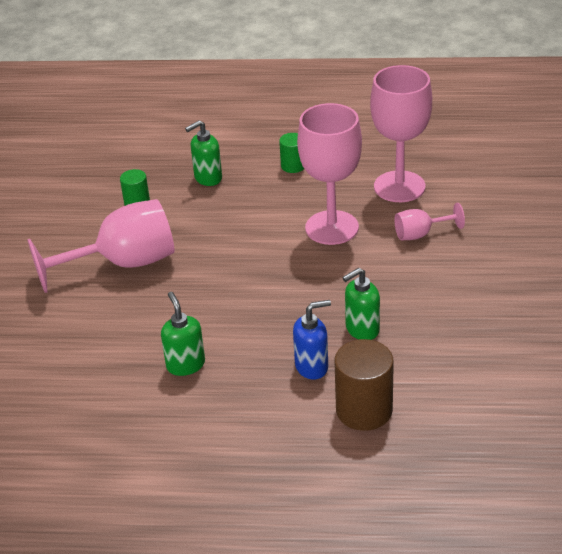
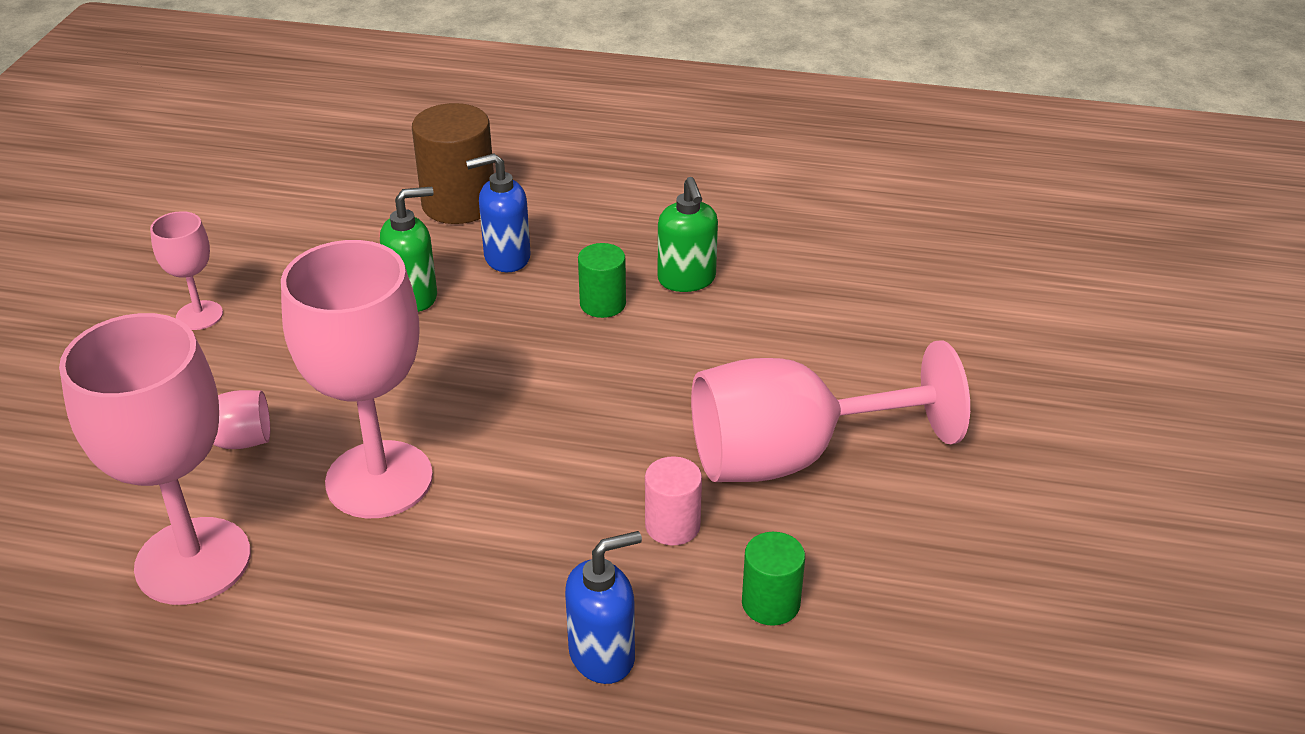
camera: 175 degrees left, 0 degrees up
(183, 226) = (672, 525): none -> pink cylinder
(208, 178) = (603, 655): green soap dispenser -> blue soap dispenser
(293, 166) = (393, 663): green cylinder -> green cylinder (602, 304)
(488, 299) = (199, 315): none -> pink goblet

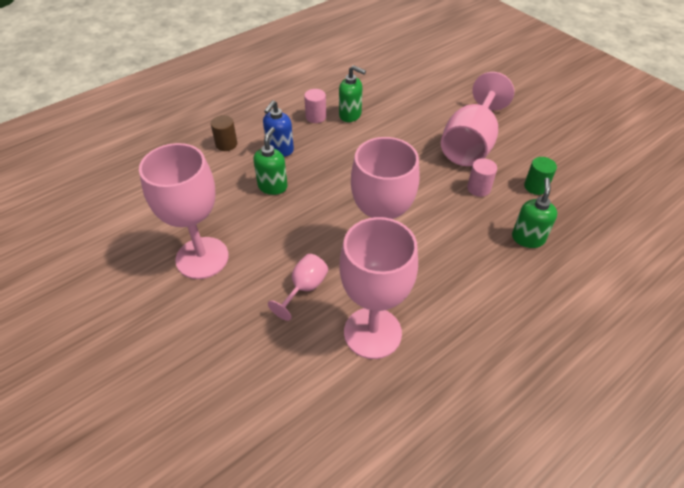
camera: 50 degrees left, 10 degrees up
(199, 315) = (202, 258): pink goblet -> pink goblet, size x2.03
(459, 204) = (226, 144): brown cylinder -> brown cylinder, size x0.57
(602, 304) = (339, 141): green cylinder -> none
(603, 655) = (528, 238): blue soap dispenser -> green soap dispenser
(634, 248) = (316, 117): none -> pink cylinder

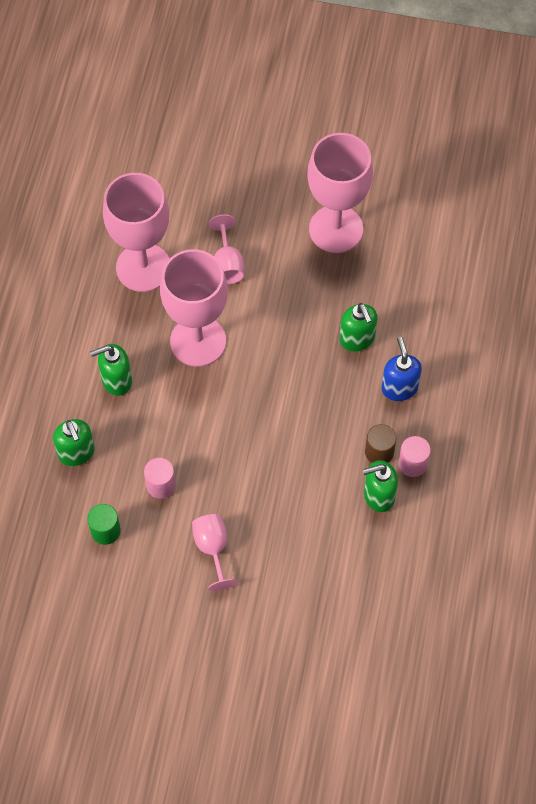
camera: 140 degrees right, 15 degrees up
(226, 144) = (459, 354): brown cylinder -> brown cylinder (379, 452)
(463, 264) = (116, 380): none -> green soap dispenser
(470, 144) = (213, 549): pink goblet -> pink goblet, size x0.49

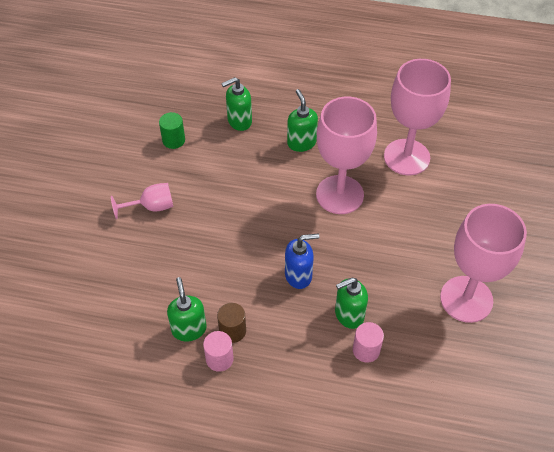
camera: 90 degrees right, 10 degrees down
(161, 485) = (209, 172): pink cylinder -> pink cylinder (366, 350)
(227, 264) = (417, 214): pink goblet -> none
(399, 388) = (298, 350): blue soap dispenser -> blue soap dispenser (298, 275)

